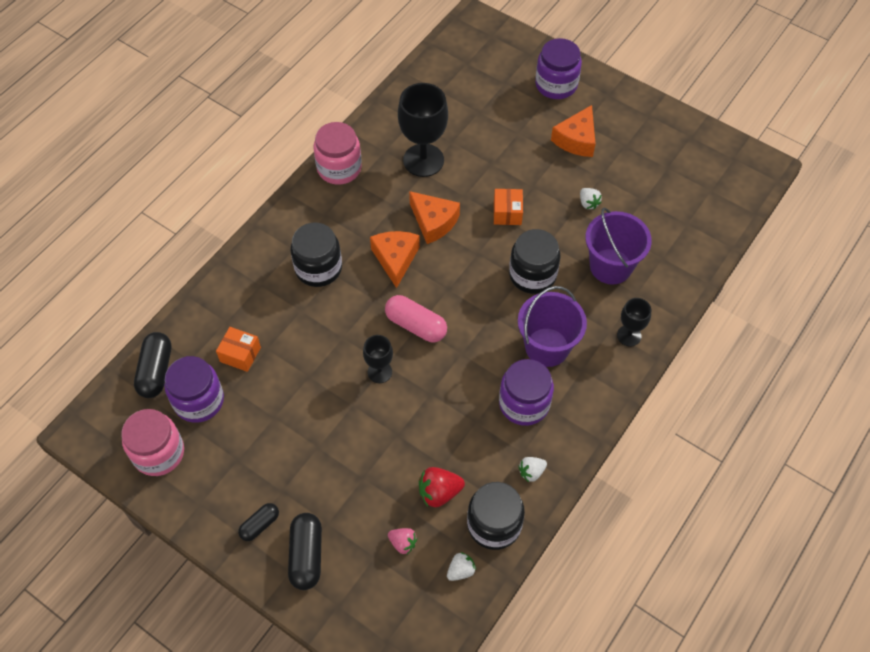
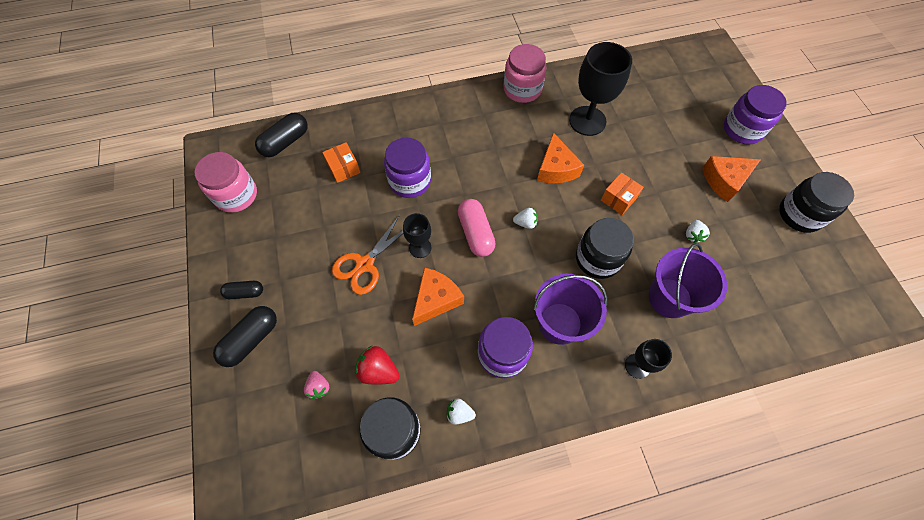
camera: 40 degrees right, 5 degrees up
(199, 401) = (291, 180): purple jar -> purple jar (410, 181)
(318, 268) = (446, 146): black jar -> black jar (799, 214)
(345, 421) = (365, 264): none -> orange scissors
(395, 259) = (504, 176): orange cheese -> orange cheese (436, 299)
(461, 570) = (337, 446): white strawberry -> white strawberry (525, 223)

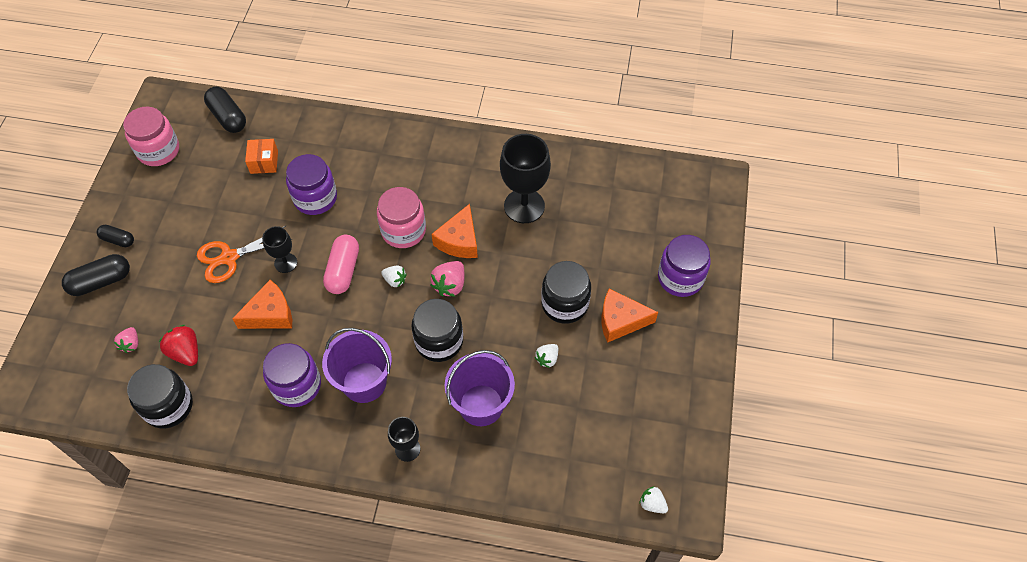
camera: 25 degrees right, 5 degrees down
(285, 142) = (228, 117): black capsule -> black capsule turned 75 degrees clockwise
(459, 413) = (229, 417): white strawberry -> white strawberry (652, 504)
(522, 89) = (481, 149): pink jar -> pink jar (403, 230)
(573, 208) = (450, 285): none -> pink strawberry
(618, 199) = (499, 294): orange box -> none
(799, 214) = (673, 385): black jar -> black jar (565, 304)

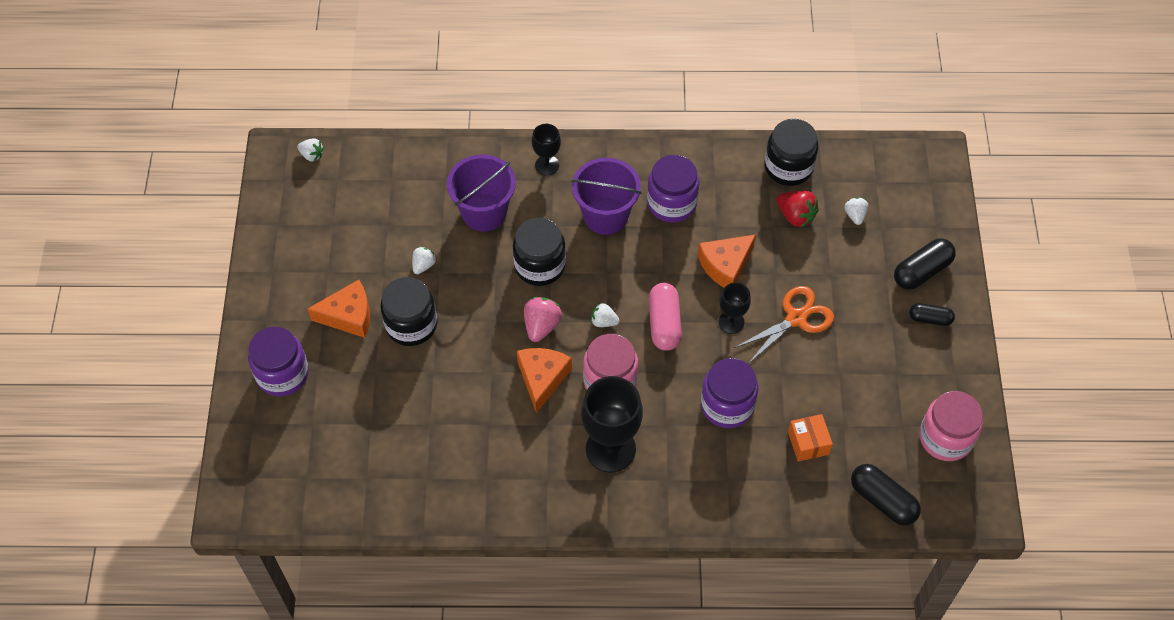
camera: 170 degrees right, 0 degrees up
(131, 344) = (855, 215): pink strawberry -> white strawberry
(524, 206) = (473, 435): black goblet -> black goblet (610, 449)

